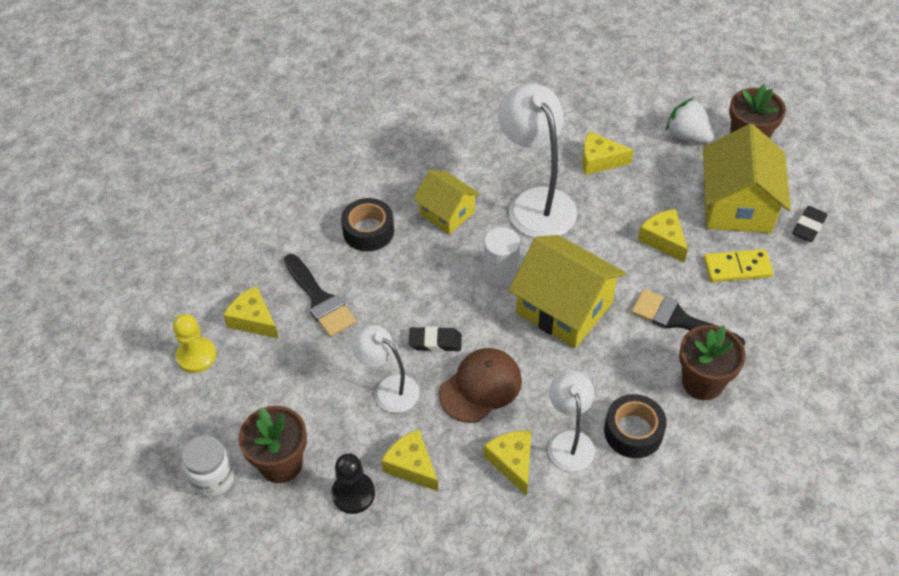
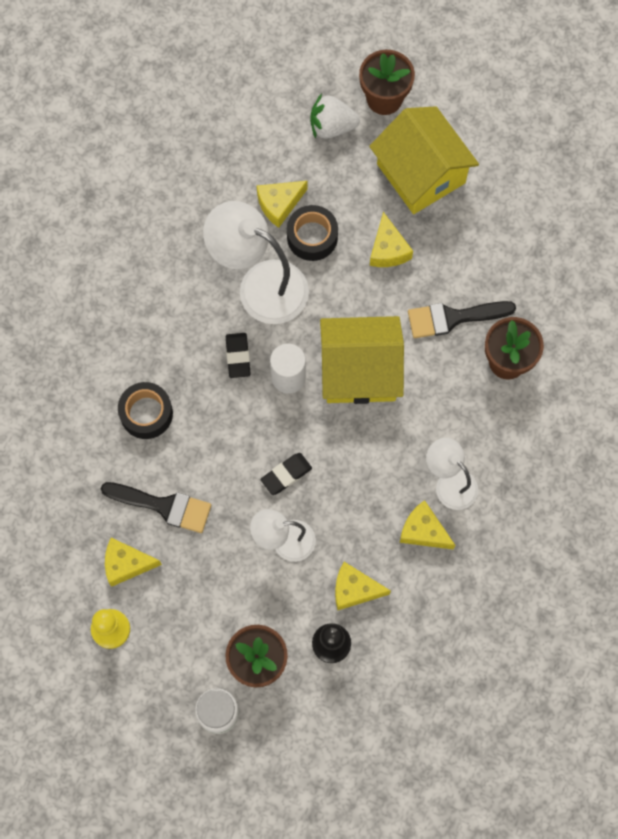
camera: 40 degrees left, 20 degrees up
(447, 213) = (196, 348): yellow house -> none
(480, 387) = (351, 487): brown cap -> none
(633, 432) = (488, 440): black tape -> black tape (312, 237)
(663, 240) = (388, 249): yellow cheese -> yellow cheese turned 120 degrees counterclockwise
(737, 267) = (462, 236): yellow domino -> none
(808, 226) = (488, 156): black eraser -> black eraser (238, 356)

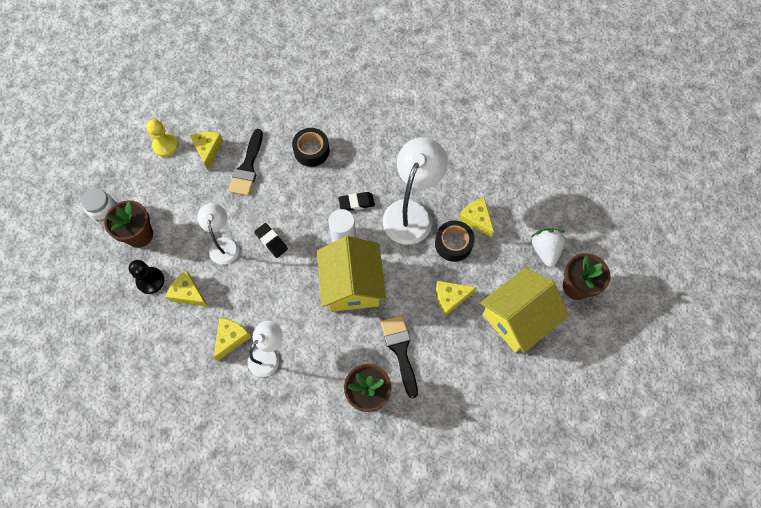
camera: 85 degrees right, 5 degrees down
(354, 589) = (188, 293): yellow cheese -> yellow cheese turned 60 degrees counterclockwise

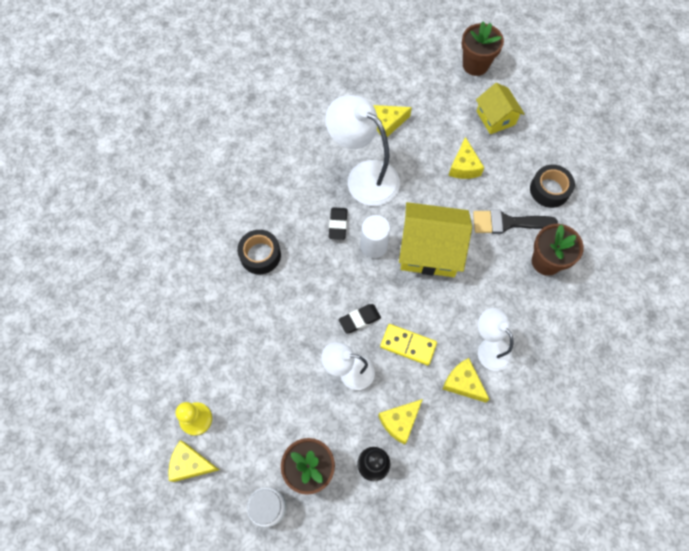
camera: 75 degrees left, 0 degrees up
(208, 150) = (220, 368): yellow cheese -> yellow cheese (191, 464)
(247, 167) = (259, 327): black brush -> none
(256, 285) = (408, 345): none -> yellow domino
(453, 244) = (408, 149): black tape -> black tape (549, 190)
(517, 318) = (495, 118): yellow house -> yellow house, size x0.61
(545, 250) = (434, 77): white strawberry -> none

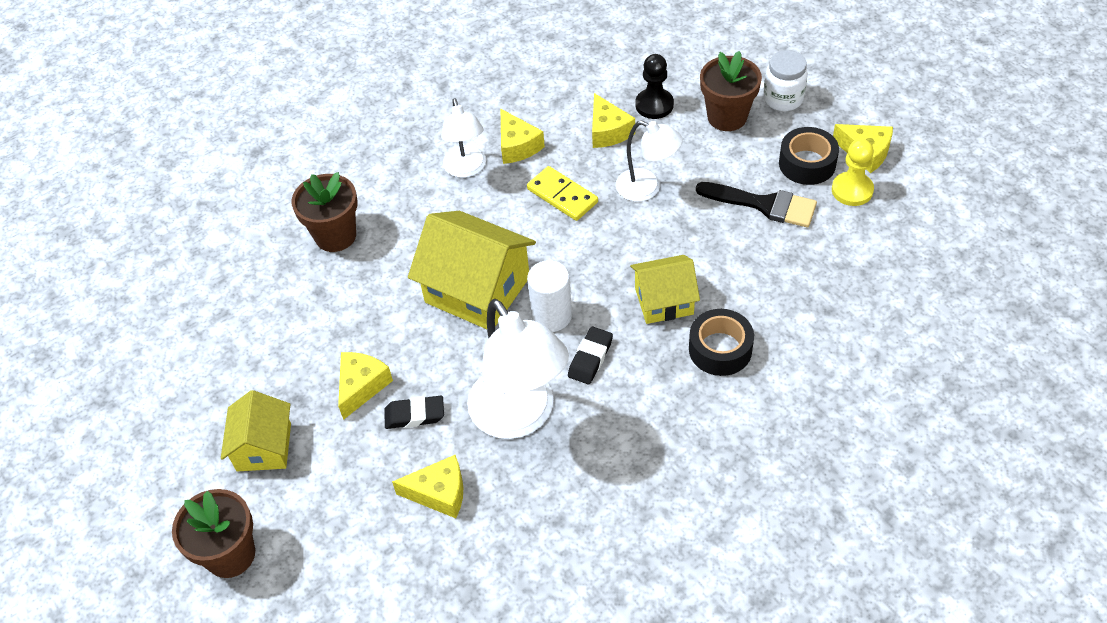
camera: 155 degrees left, 15 degrees down
(306, 279) = (664, 301): none -> yellow house
(359, 319) = (610, 237): black eraser -> black eraser (414, 415)
(400, 421) = (608, 131): yellow cheese -> yellow cheese turned 90 degrees clockwise
(507, 223) = (352, 294): black brush -> black brush (764, 205)
(549, 190) = (265, 318): black tape -> black tape (807, 163)

